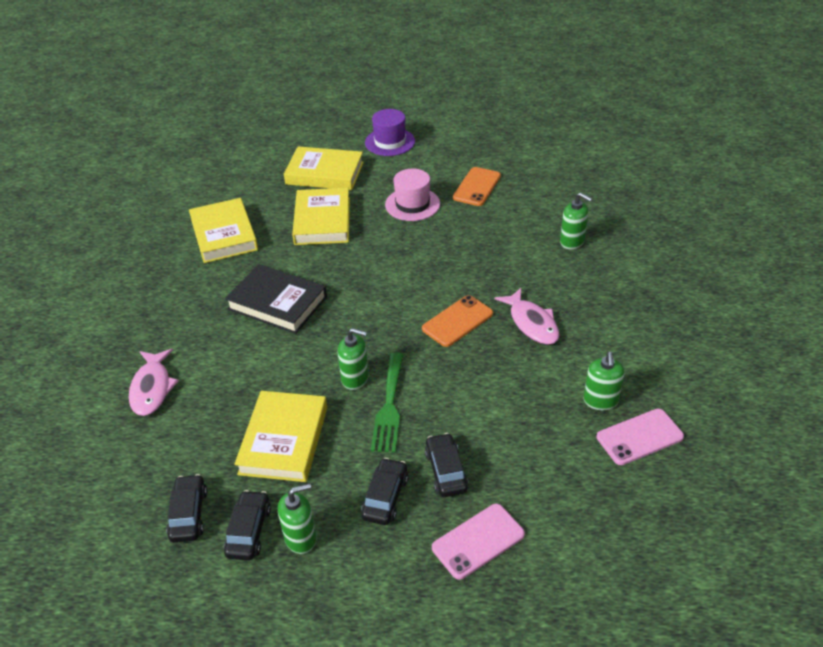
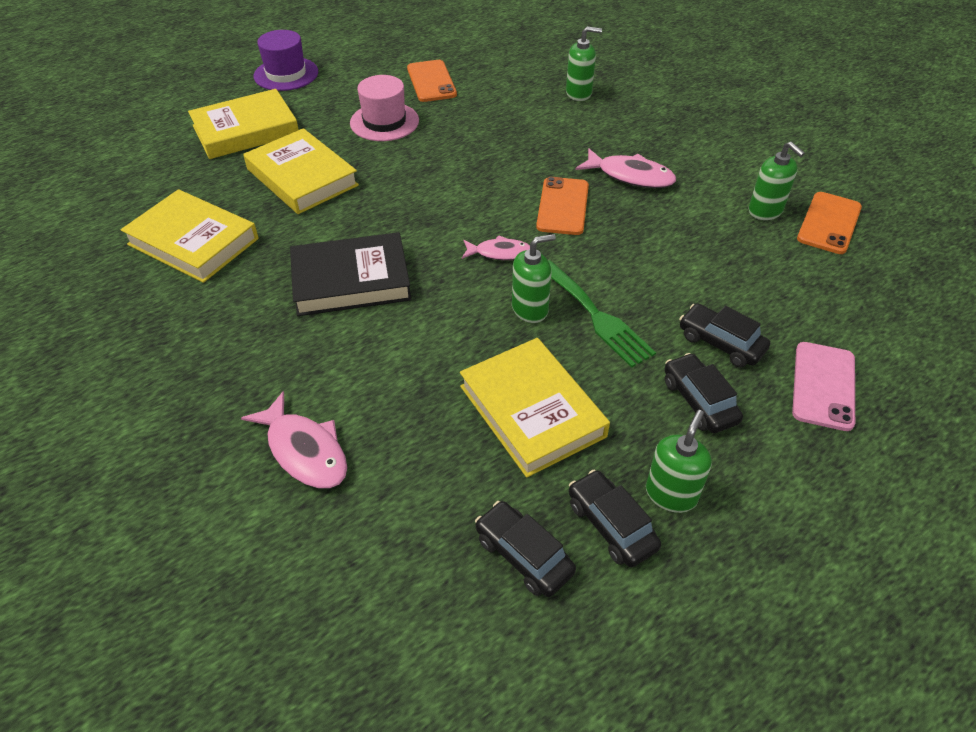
camera: 40 degrees left, 5 degrees up
(380, 332) = (500, 253): none -> pink fish
(639, 437) = (829, 223): pink phone -> orange phone

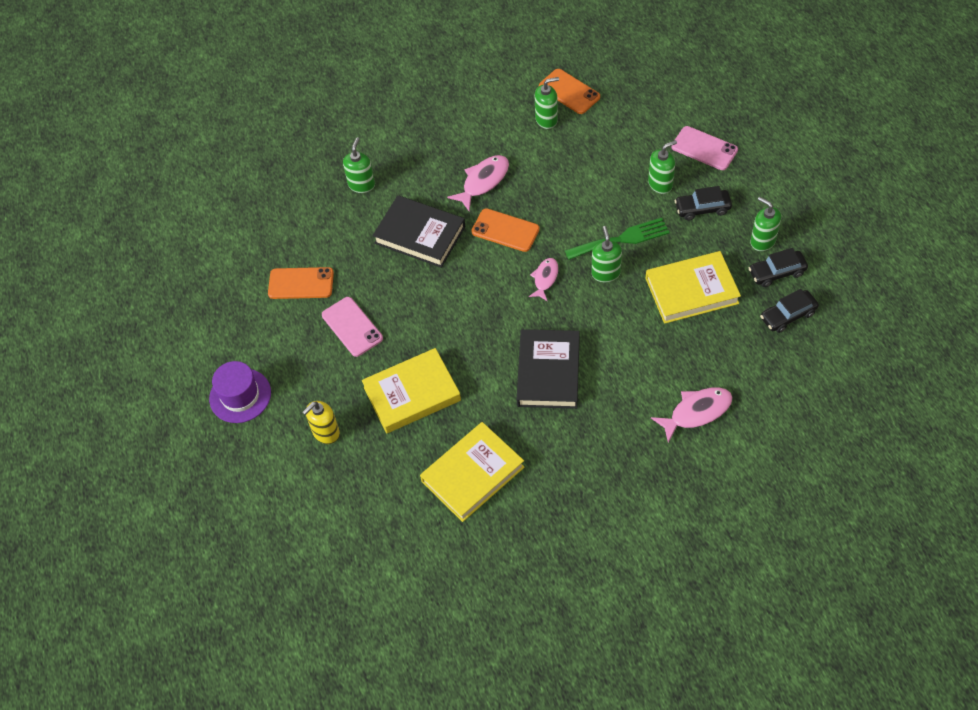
camera: 70 degrees left, 10 degrees up
(246, 130) = (326, 432): yellow book -> yellow soap dispenser
(384, 122) = (352, 327): pink hat -> pink phone
(527, 143) = (420, 235): none -> black book
(720, 343) = (660, 184): black car -> green soap dispenser

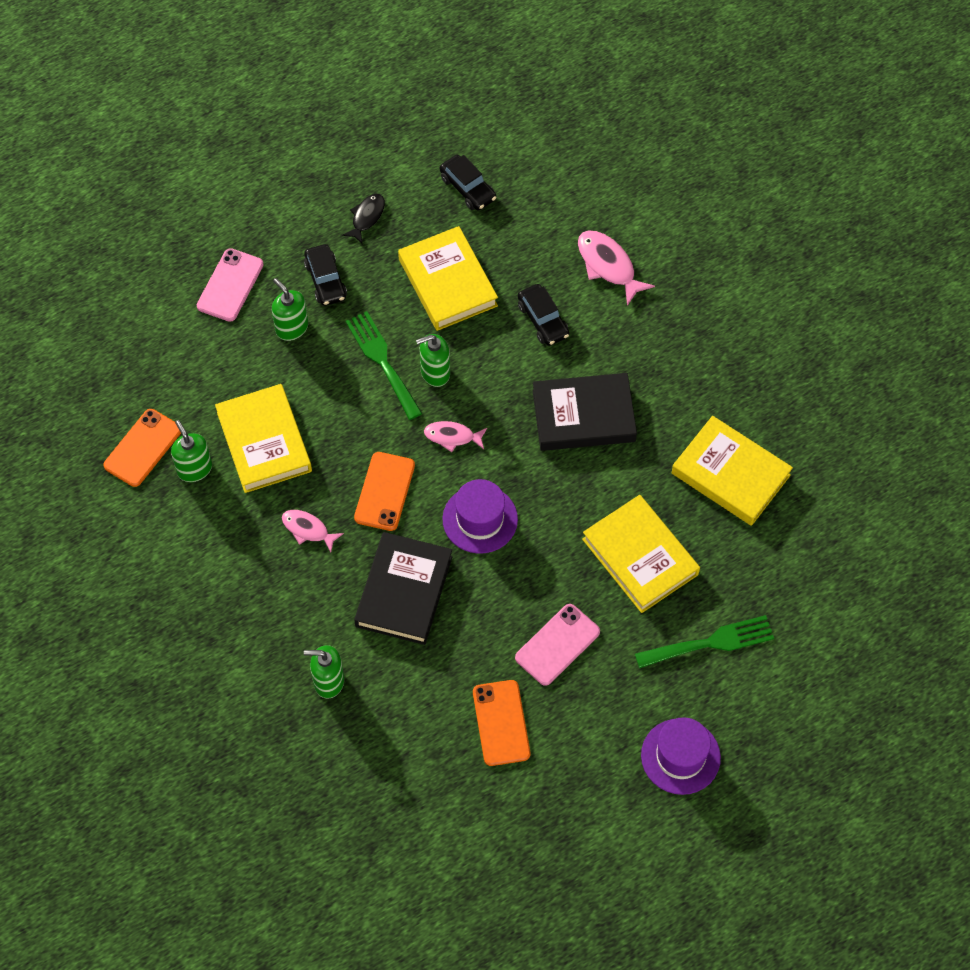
camera: 105 degrees left, 5 degrees up
(326, 432) = (711, 642): yellow soap dispenser -> green fork
(469, 289) = (480, 519): none -> purple hat
(483, 181) = (308, 529): pink fish -> pink fish, size x0.65
(562, 161) = (264, 442): none -> yellow book
(762, 241) = (367, 217): green soap dispenser -> black fish
(777, 273) = (410, 201): black car -> black car (543, 320)

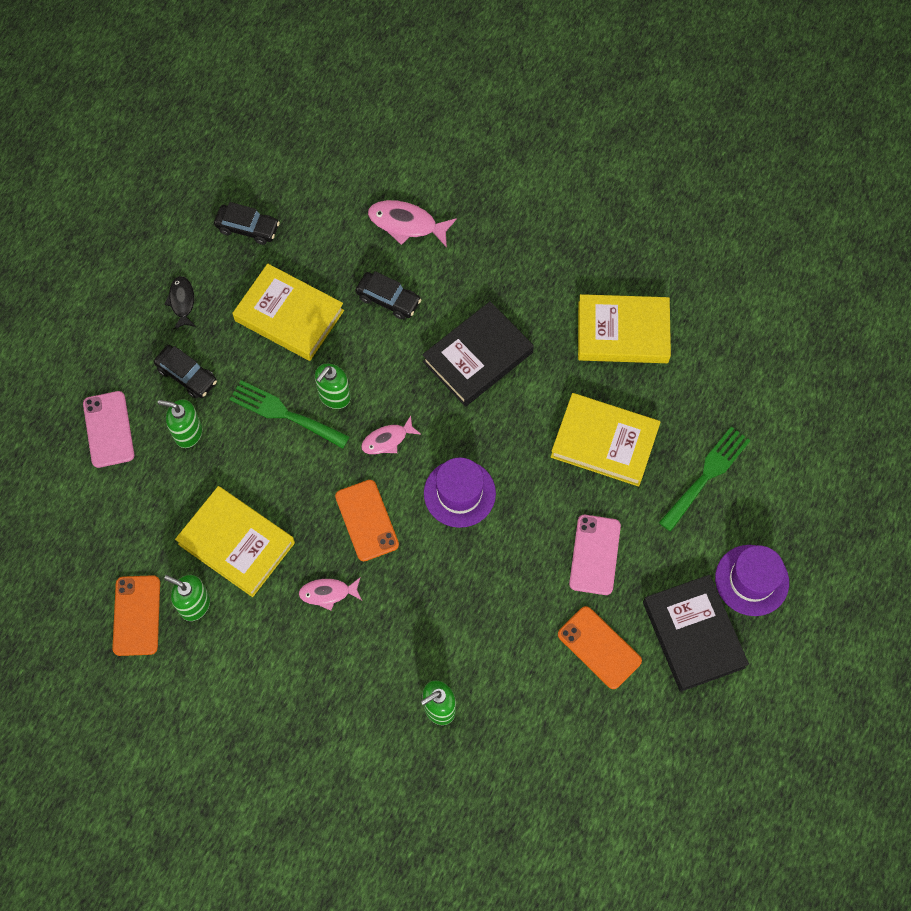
camera: 35 degrees left, 5 degrees up
(403, 591) = (443, 592): black book -> black book (693, 635)

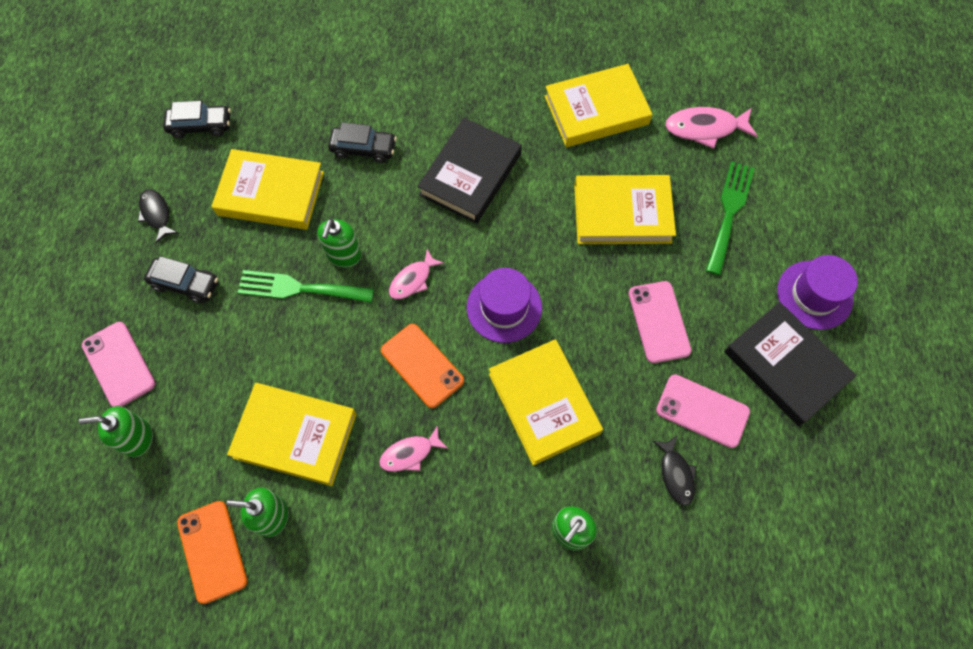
camera: 20 degrees left, 0 degrees up
(188, 433) = (205, 340): green soap dispenser -> green soap dispenser (137, 438)
(406, 224) = (355, 76): pink fish -> pink fish (705, 128)
(461, 591) = (544, 403): none -> yellow book
(551, 693) = (676, 474): none -> black fish
(599, 647) = (702, 411): orange phone -> pink phone

